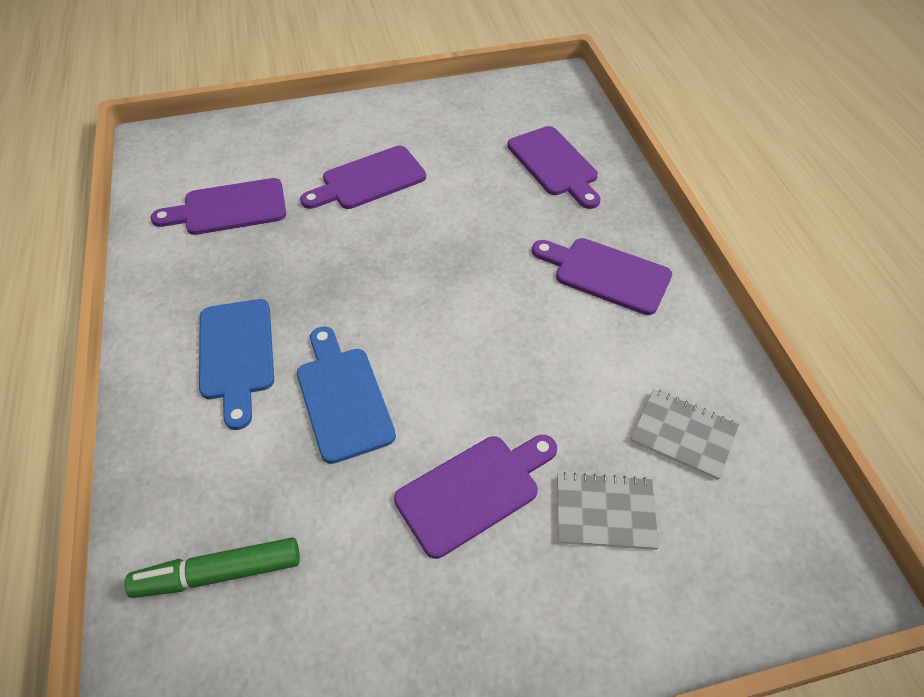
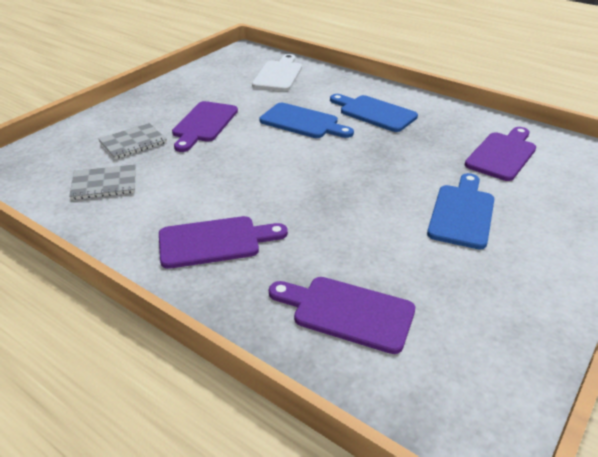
camera: 140 degrees right, 15 degrees down
(219, 573) = (278, 75): green marker -> white cutting board
(369, 180) = (462, 213): purple cutting board -> blue cutting board

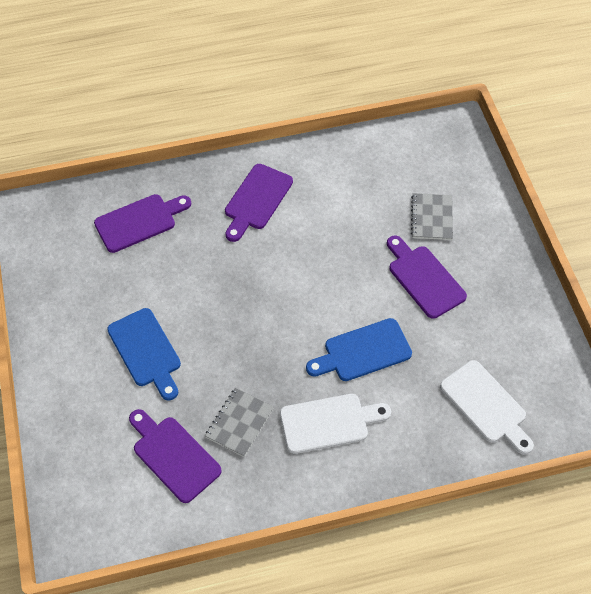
camera: 130 degrees right, 20 degrees up
(104, 183) = (381, 176): grey notebook -> grey notebook (239, 423)
(374, 113) = (329, 422): blue cutting board -> white cutting board
(502, 154) = (173, 456): purple cutting board -> purple cutting board turned 150 degrees clockwise

